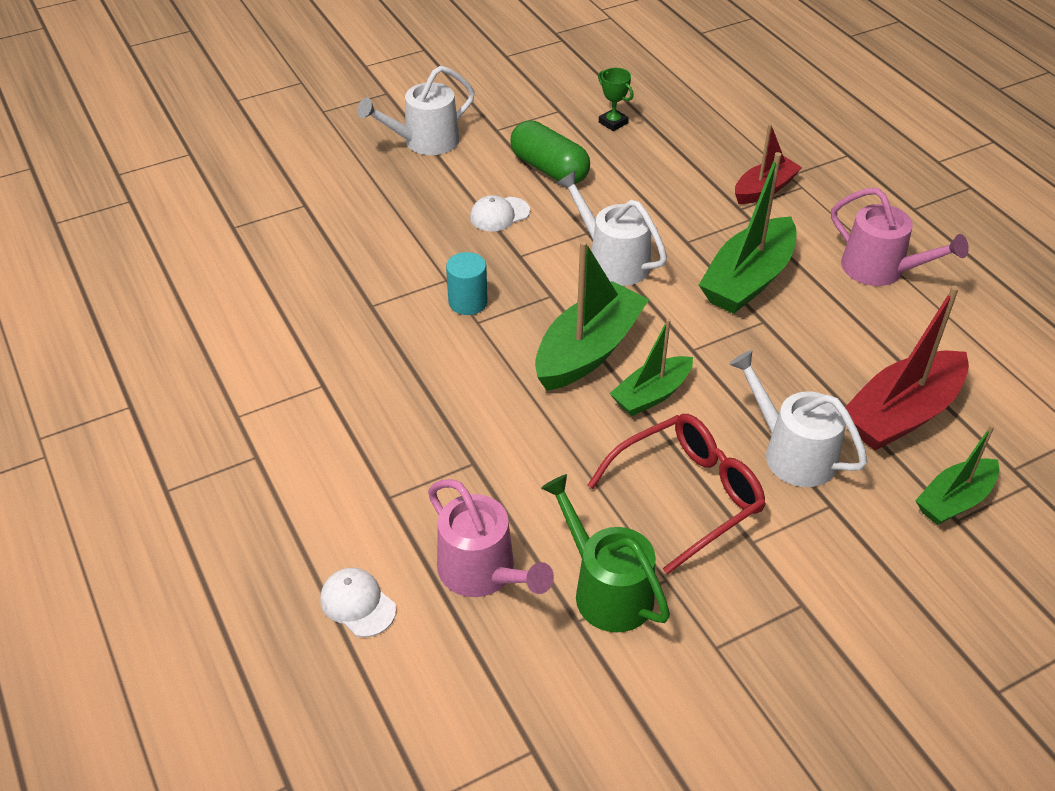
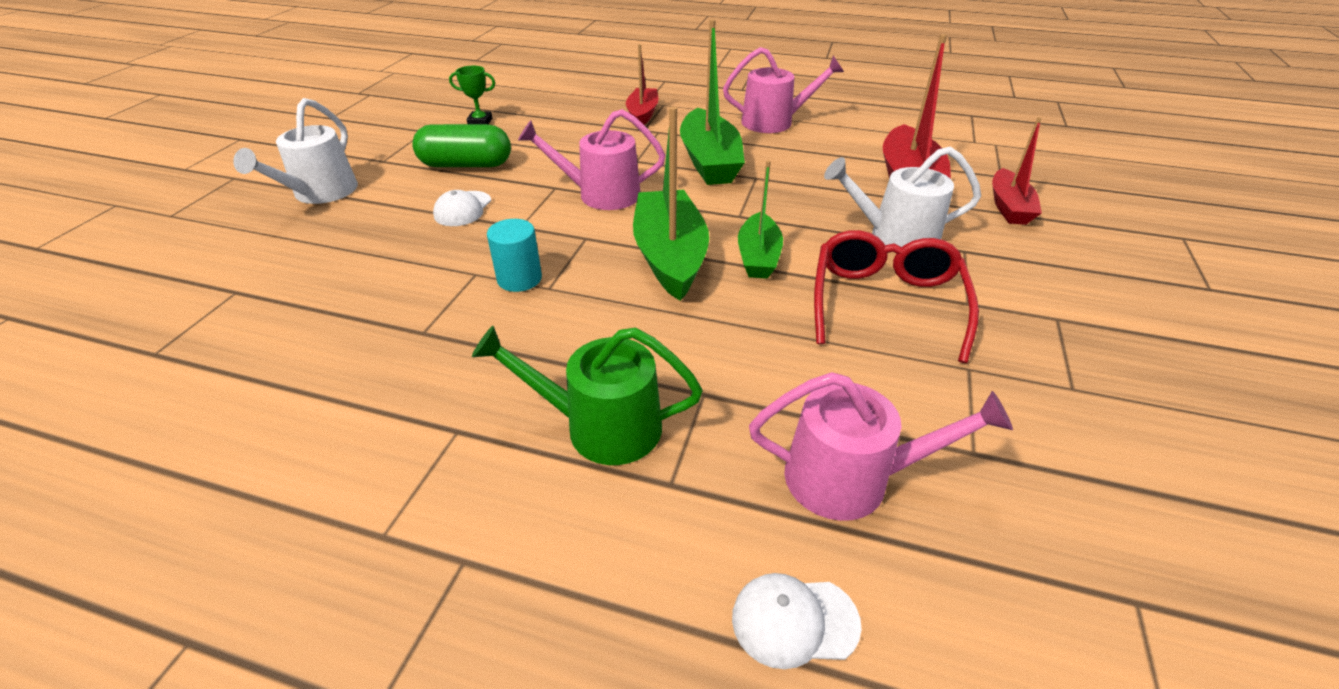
camera: 45 degrees left, 5 degrees down
(607, 590) = (951, 409): green watering can -> green watering can (602, 426)
(613, 261) = (601, 194): white watering can -> pink watering can
(954, 500) = (1008, 207): green boat -> red boat

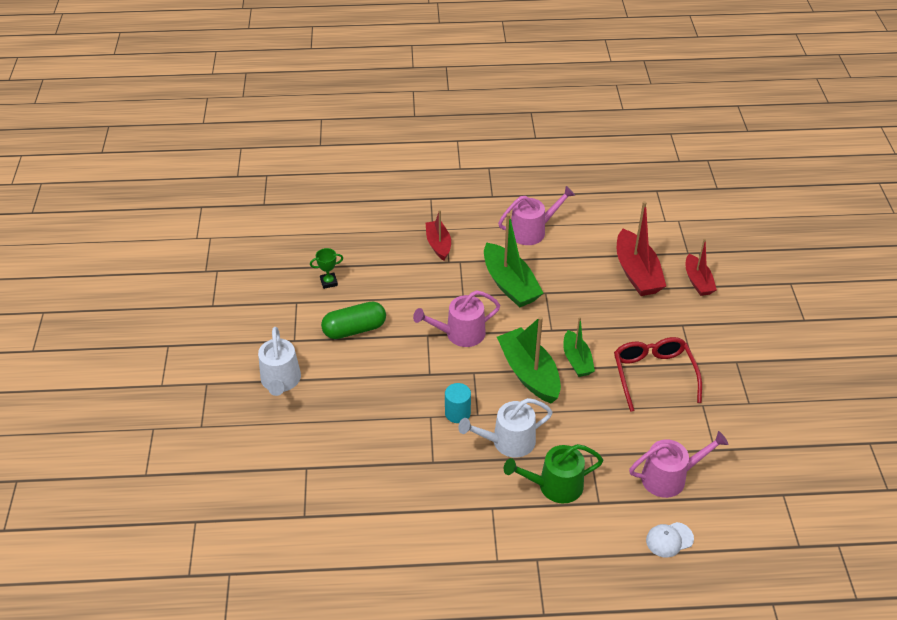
camera: 20 degrees left, 5 degrees up
(463, 209) = (384, 369): white cap -> none
(895, 236) = (643, 323): white watering can -> white watering can (508, 441)

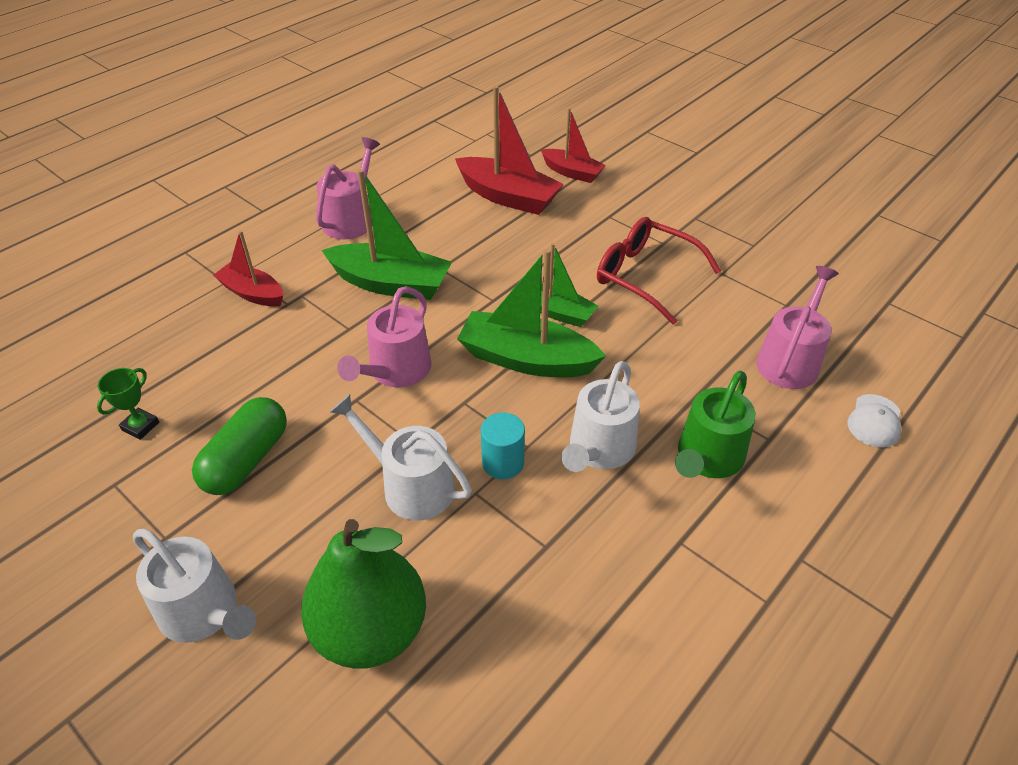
camera: 45 degrees left, 0 degrees up
(330, 436) = (370, 630): none -> green pear
(407, 392) = (411, 486): none -> white watering can

